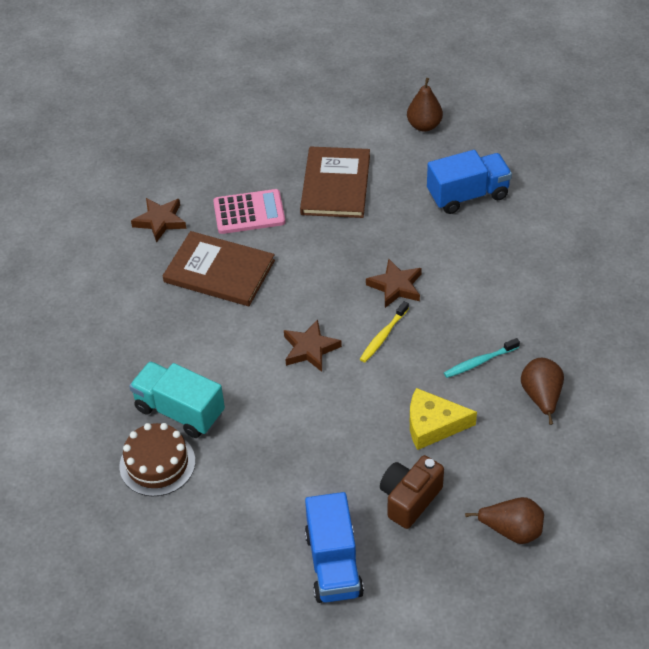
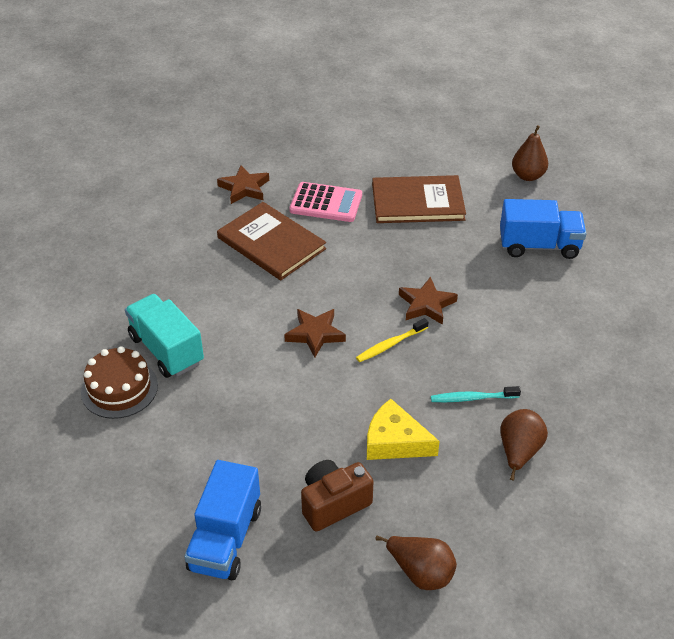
camera: 20 degrees right, 5 degrees down
(336, 184) = (417, 202): brown book -> brown book turned 60 degrees clockwise

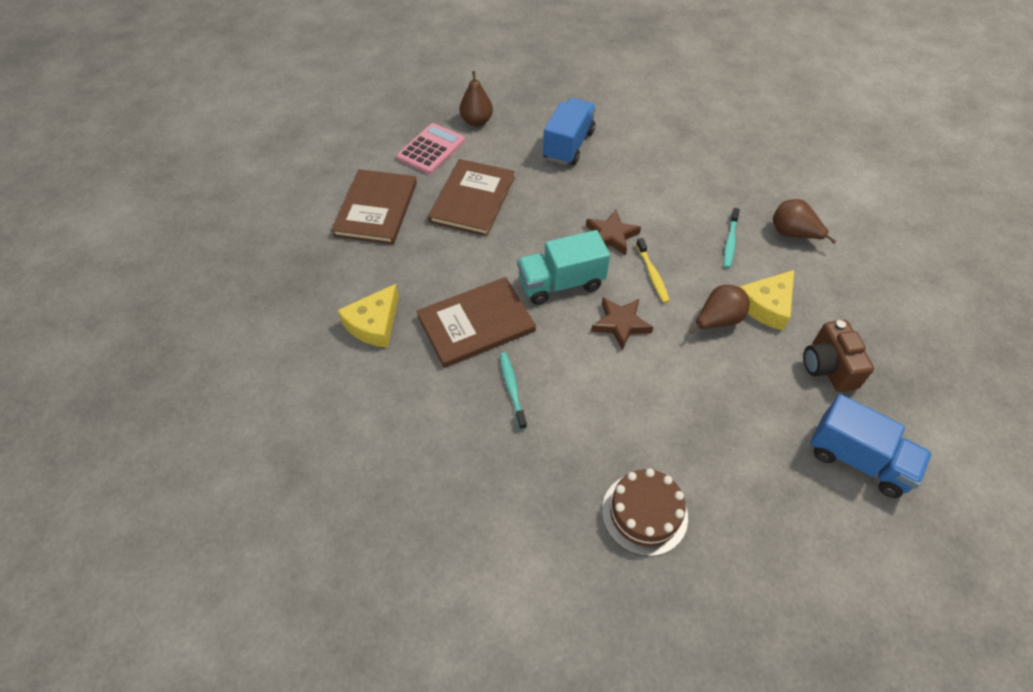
camera: 70 degrees left, 10 degrees up
(166, 350) = (600, 455): turquoise truck -> turquoise truck (561, 283)
(212, 281) = (512, 389): none -> turquoise toothbrush
(244, 188) = (374, 324): brown star -> yellow cheese
(326, 203) = (437, 264): pink calculator -> pink calculator (431, 149)
(370, 151) = (376, 209): none -> brown book
(420, 572) = (904, 330): brown pear -> brown pear (717, 321)

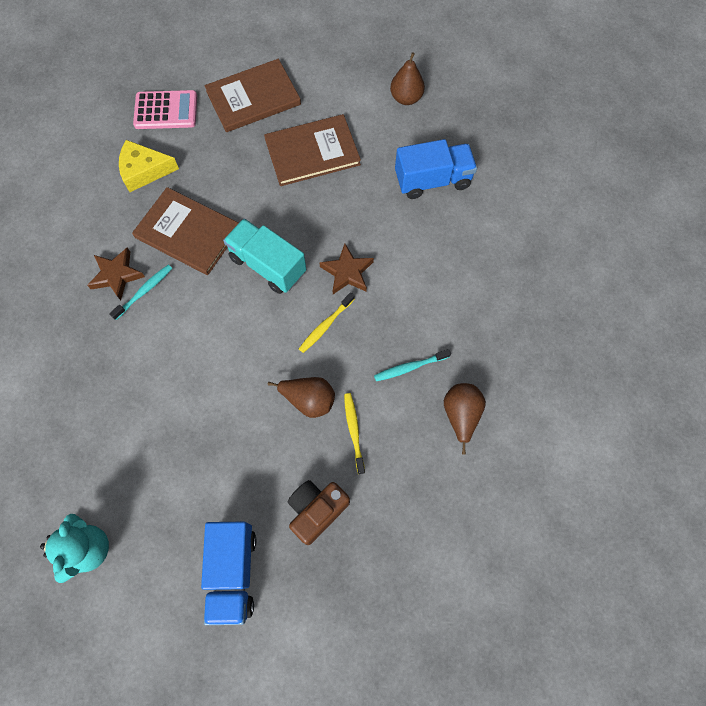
camera: 55 degrees right, 15 degrees up
(431, 149) = (346, 89): pink calculator -> pink calculator (166, 110)
(621, 324) = (255, 330): brown star -> brown star (116, 275)
(644, 513) = (92, 436): brown cake -> none
(766, 305) = (354, 431): yellow cheese -> yellow toothbrush
(771, 578) = (88, 549): none -> turquoise teddy bear

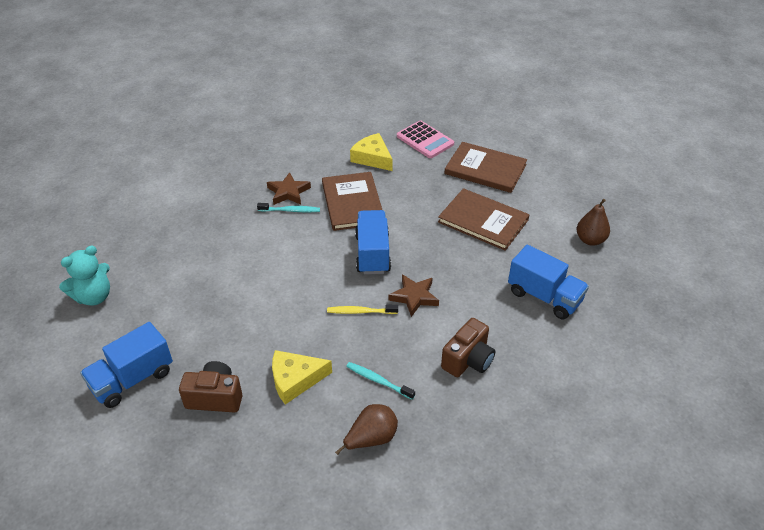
camera: 50 degrees right, 25 degrees down
(267, 265) = (372, 253): turquoise truck -> blue truck
(309, 400) = (295, 339): brown pear -> none
(354, 431) = (295, 379): yellow toothbrush -> yellow cheese
(446, 286) = (468, 360): none -> brown camera

